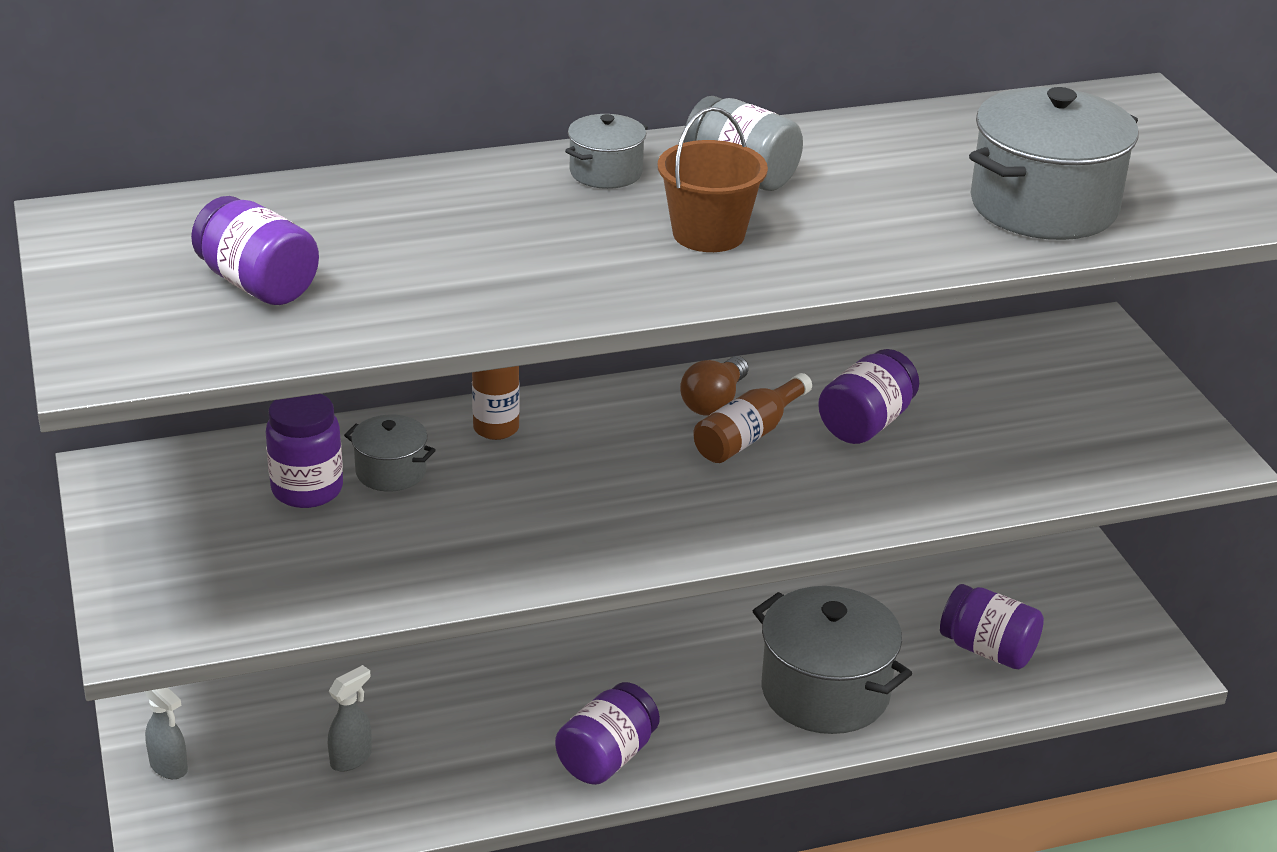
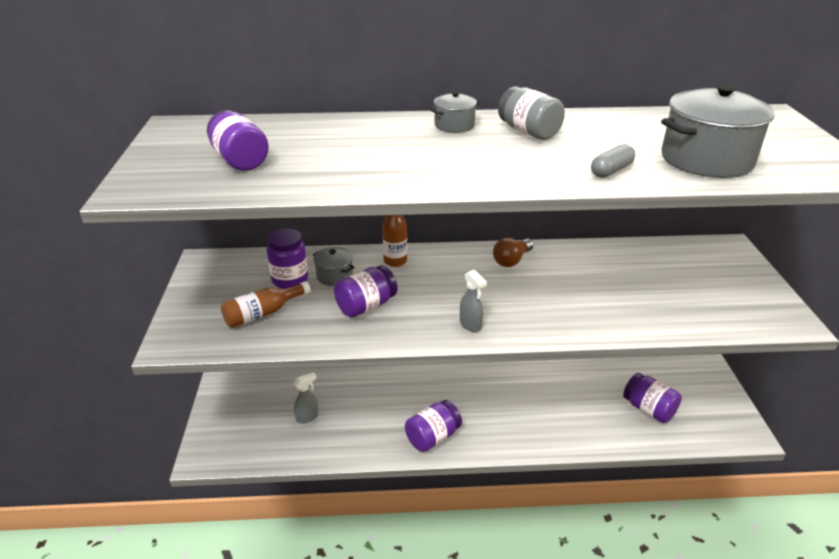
camera: 15 degrees right, 0 degrees up
(169, 767) = (222, 407): grey spray bottle -> grey spray bottle (470, 325)
(708, 234) = (499, 157): brown bucket -> none
(748, 436) = (525, 279): brown bottle -> brown bottle (263, 313)
(825, 692) = (555, 419): grey pot -> none
(866, 423) = (591, 280): purple jar -> purple jar (366, 306)
(898, 242) = (611, 171): none -> grey capsule

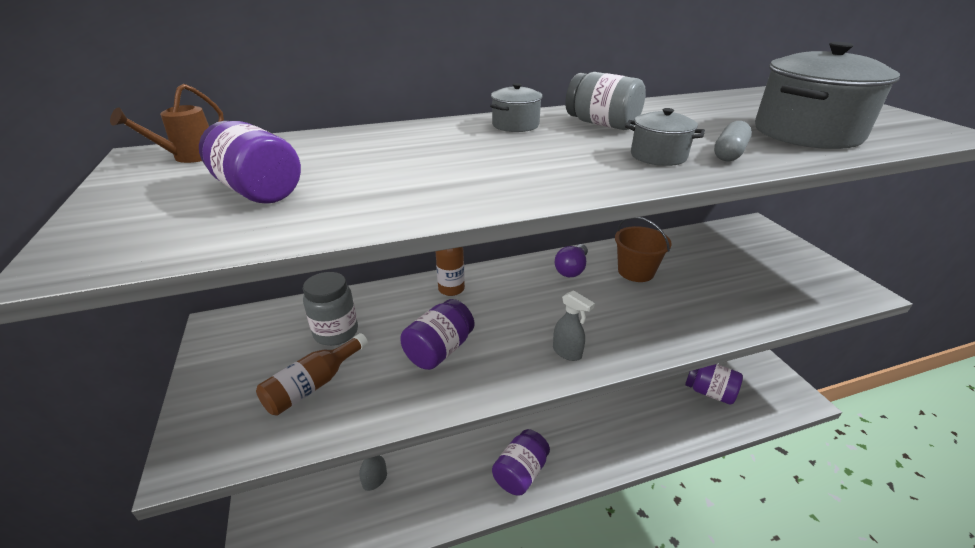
camera: 15 degrees left, 0 degrees up
(201, 129) = (190, 157): none -> brown watering can
(290, 280) = (336, 332): purple jar -> grey jar
(334, 276) = (388, 318): grey pot -> grey pot (658, 156)
(511, 260) = (571, 269): brown light bulb -> purple light bulb
(572, 271) = (635, 272): none -> brown bucket

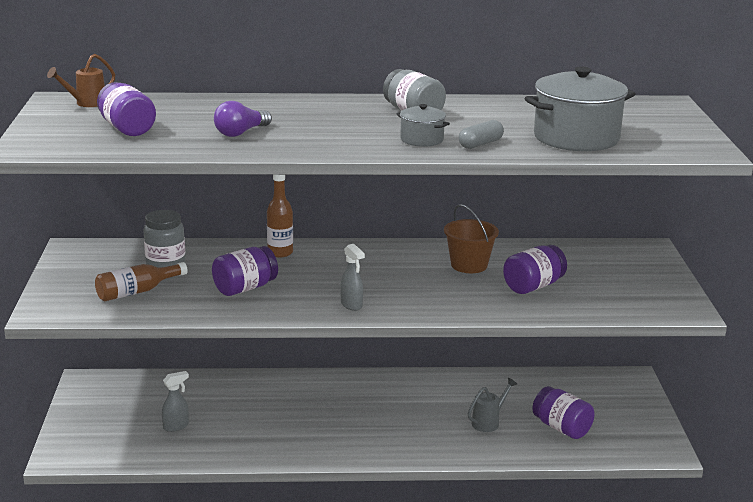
camera: 15 degrees right, 10 degrees down
(515, 125) = (340, 106): grey pot -> none
(520, 473) = (315, 446): purple jar -> purple jar (533, 286)
(571, 269) = (406, 255): purple light bulb -> purple light bulb (241, 133)
(650, 399) = (488, 422): none -> grey watering can

